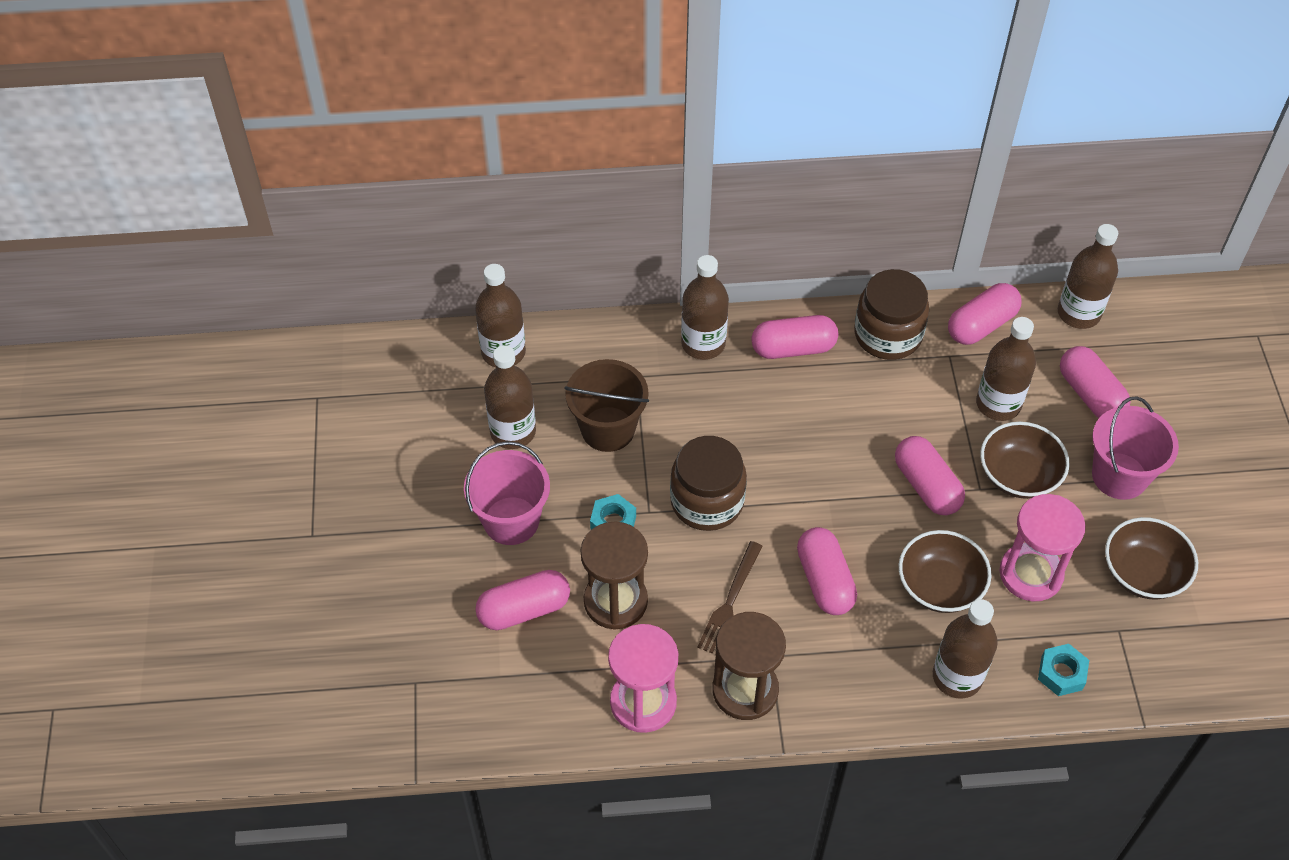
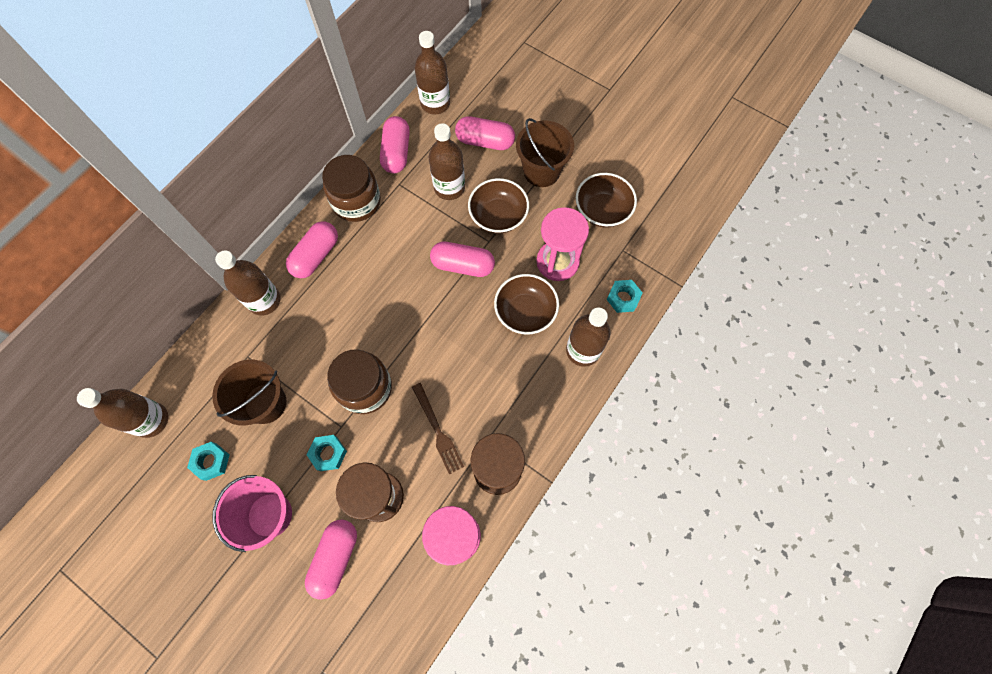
camera: 50 degrees left, 15 degrees up
(513, 432) = (211, 461): brown bottle -> turquoise nut
(824, 581) = (470, 368): pink capsule -> none
(1119, 476) = (541, 171): pink bucket -> brown bucket

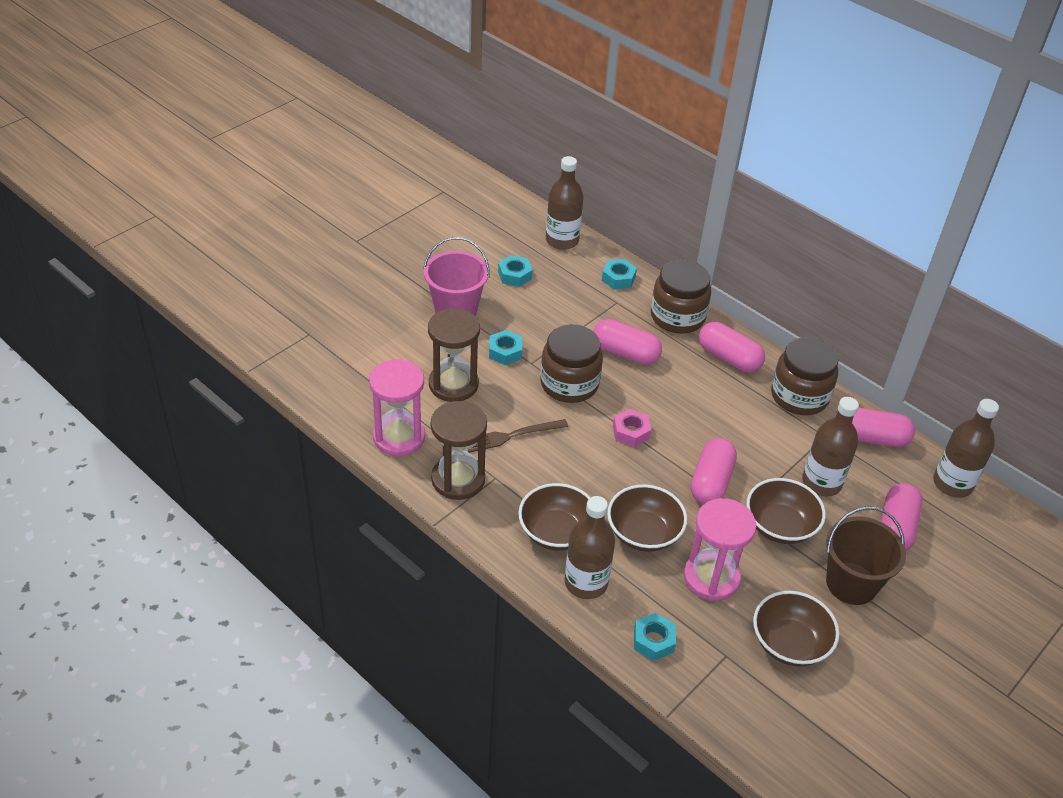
camera: 95 degrees right, 25 degrees down
(211, 358) = (618, 278): none -> turquoise nut
(264, 300) = (677, 317): brown bottle -> brown jar
(265, 403) = (565, 312): brown bucket -> none
(335, 558) = (404, 349): pink capsule -> pink capsule (625, 353)
(417, 330) = (631, 432): none -> pink nut
(538, 378) = (556, 532): none -> brown bowl

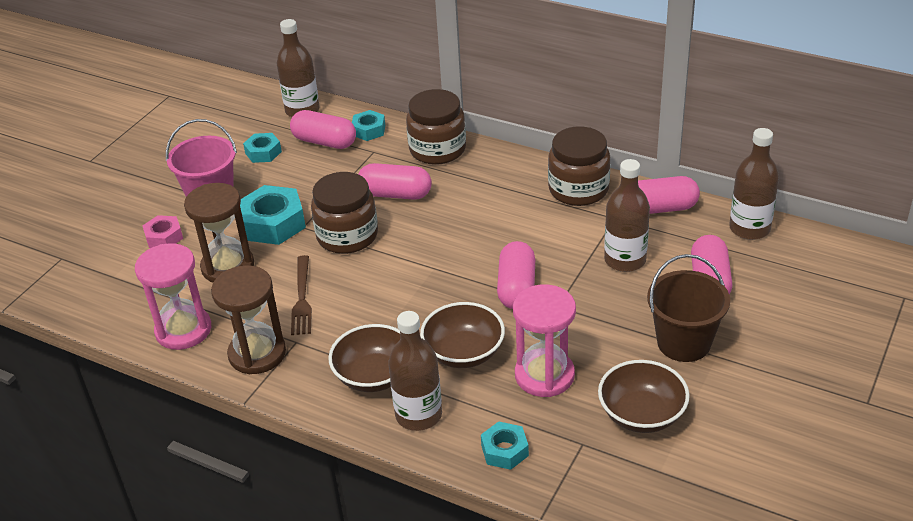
camera: 10 degrees left, 5 degrees down
(505, 352) = (273, 223): turquoise nut -> turquoise nut, size x1.74
(512, 436) = (302, 298): brown fork -> brown fork turned 60 degrees counterclockwise
(631, 432) = (422, 264): pink nut -> pink nut (164, 237)
(728, 358) = (499, 173): pink capsule -> pink capsule (324, 142)
(780, 526) = (597, 309): brown bowl -> none

